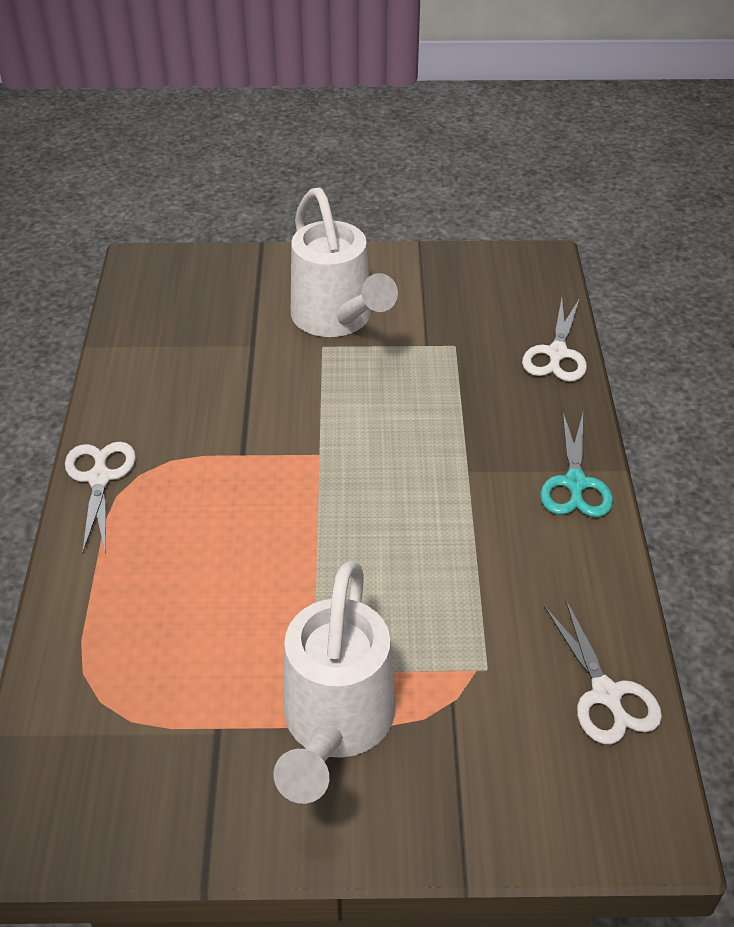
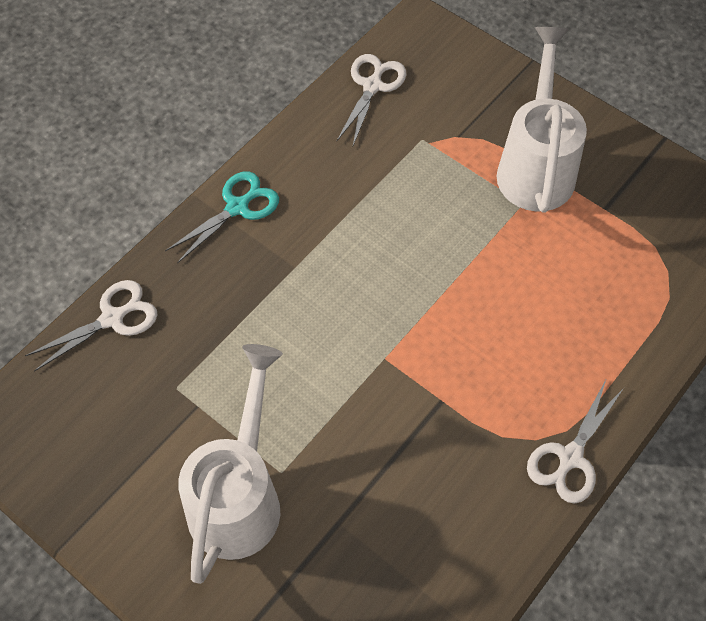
camera: 140 degrees left, 15 degrees up
(335, 725) = (536, 166): white watering can -> white watering can turned 45 degrees counterclockwise

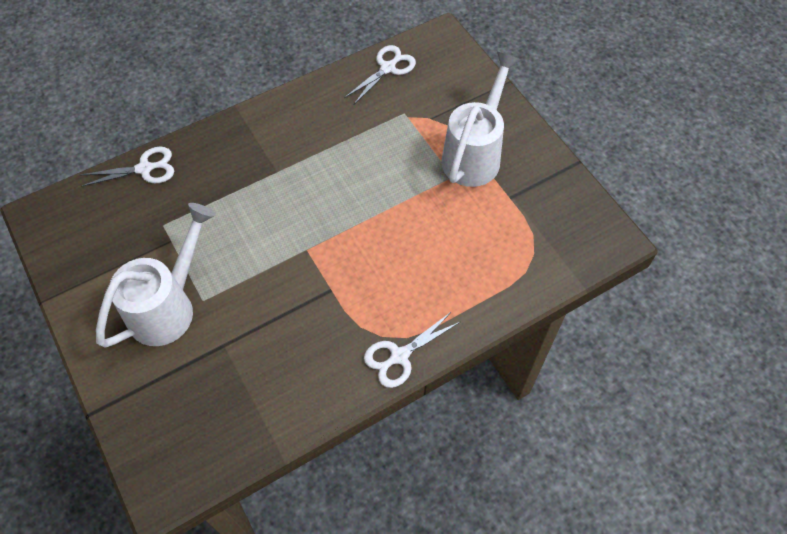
camera: 20 degrees right, 0 degrees up
(237, 207) = (258, 122): turquoise scissors -> none

